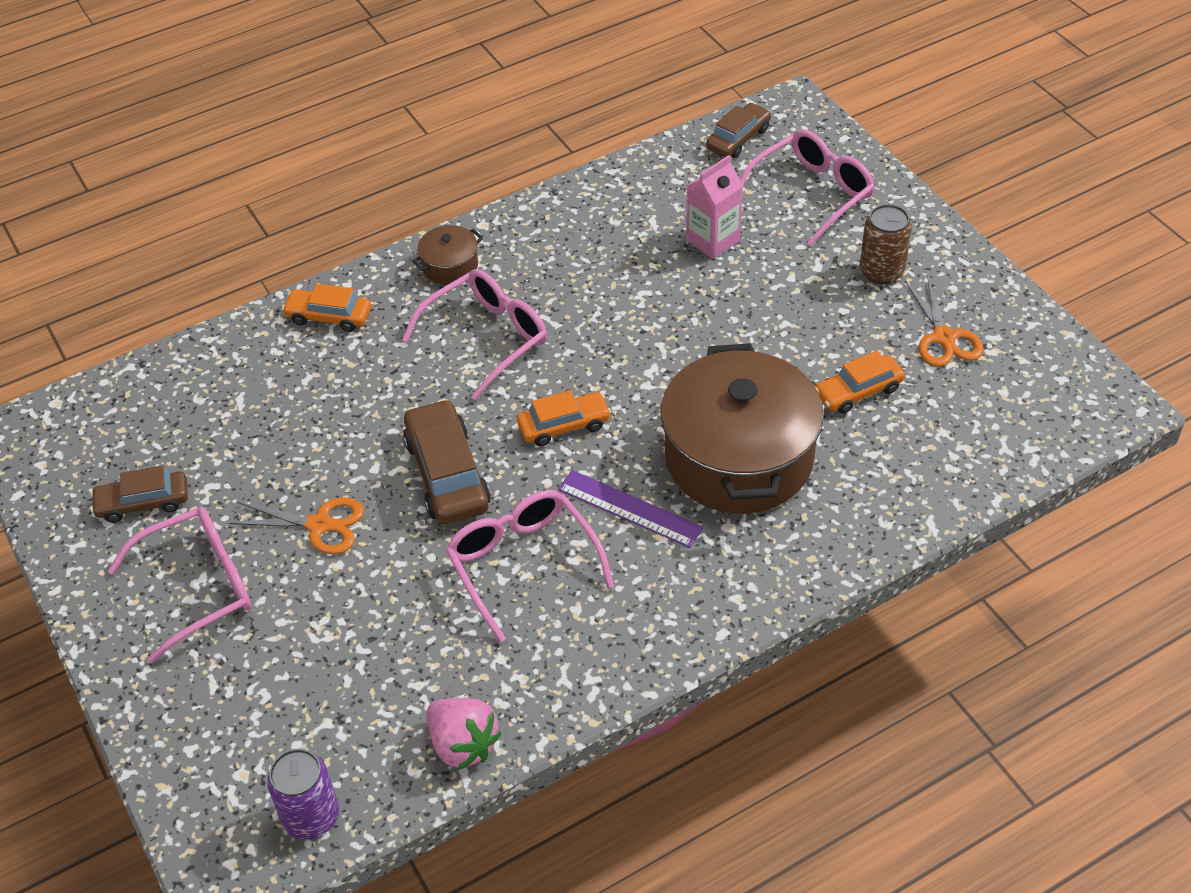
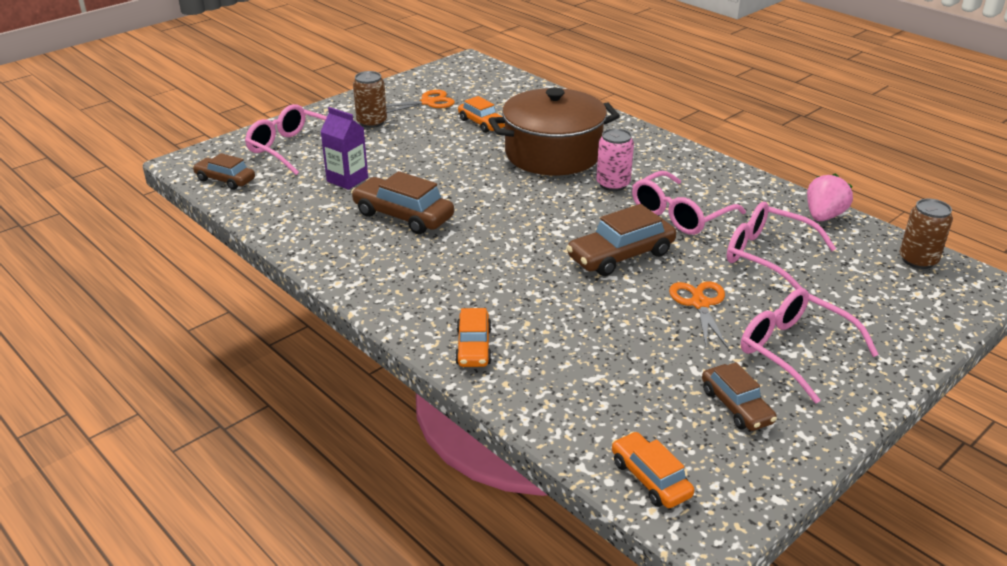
camera: 105 degrees left, 15 degrees down
(311, 816) = (918, 260): purple can -> brown can
(450, 266) = (394, 291): brown pot -> none
(487, 338) = (476, 260): pink glasses -> pink glasses (768, 256)
(564, 426) = (553, 215): orange car -> orange car (650, 478)
(607, 284) = (403, 216): none -> brown car
(629, 508) = (613, 184): purple ruler -> pink can
(713, 240) = (347, 179): pink carton -> purple carton

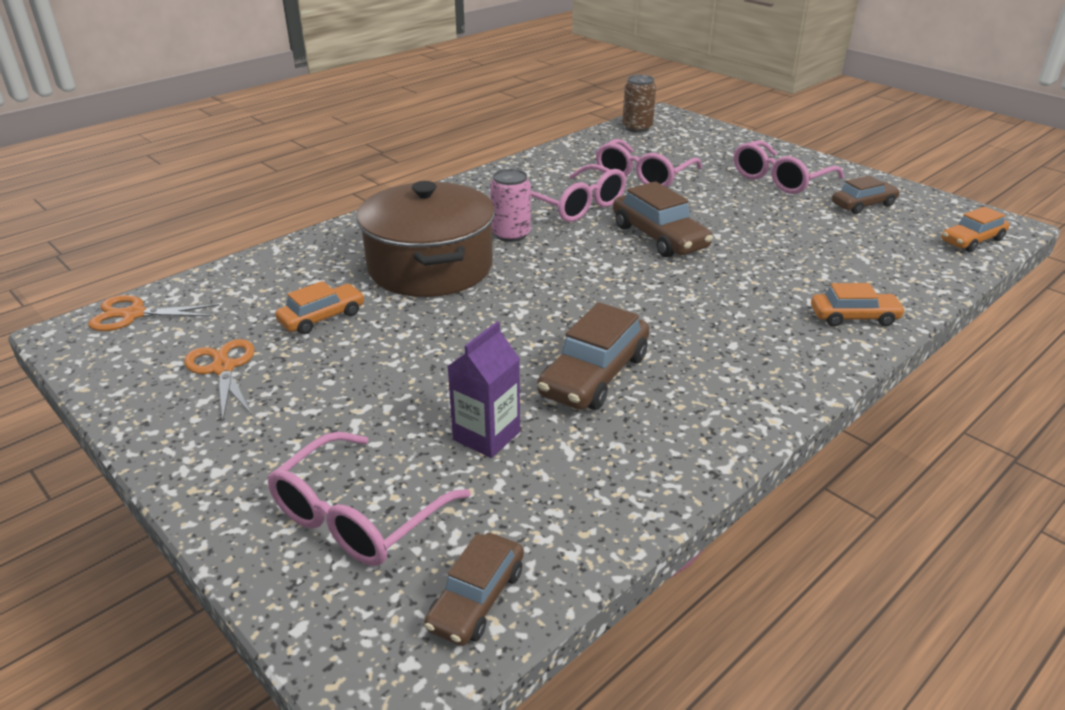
camera: 90 degrees left, 0 degrees up
(372, 122) = (277, 425): brown can -> none
(700, 304) = (730, 207): orange scissors -> orange scissors (134, 314)
(823, 216) = (572, 149): pink strawberry -> none

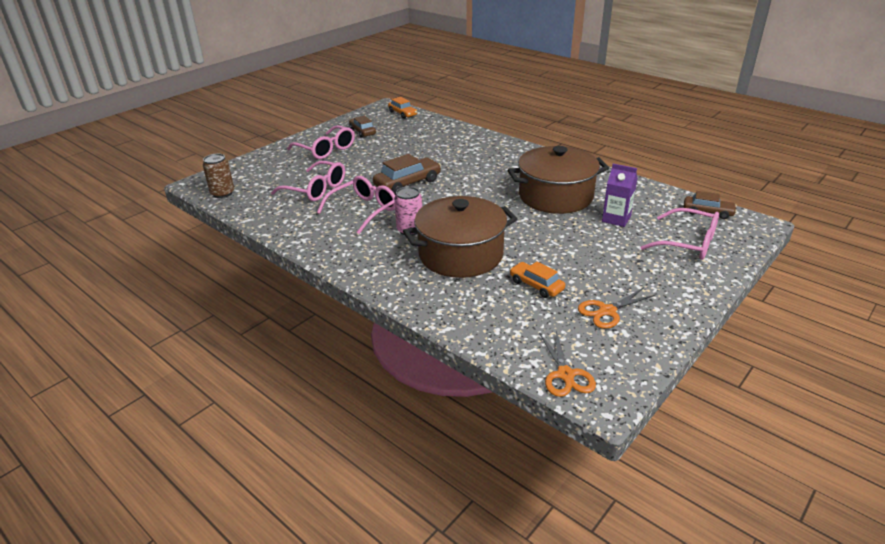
camera: 95 degrees left, 0 degrees up
(594, 375) = (555, 196): brown car -> brown pot
(854, 317) = (482, 141): orange car -> none

